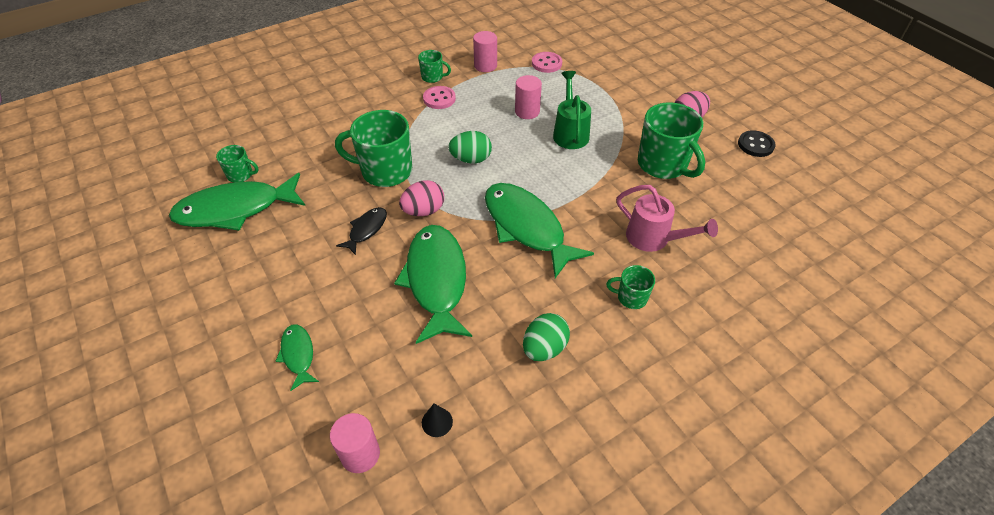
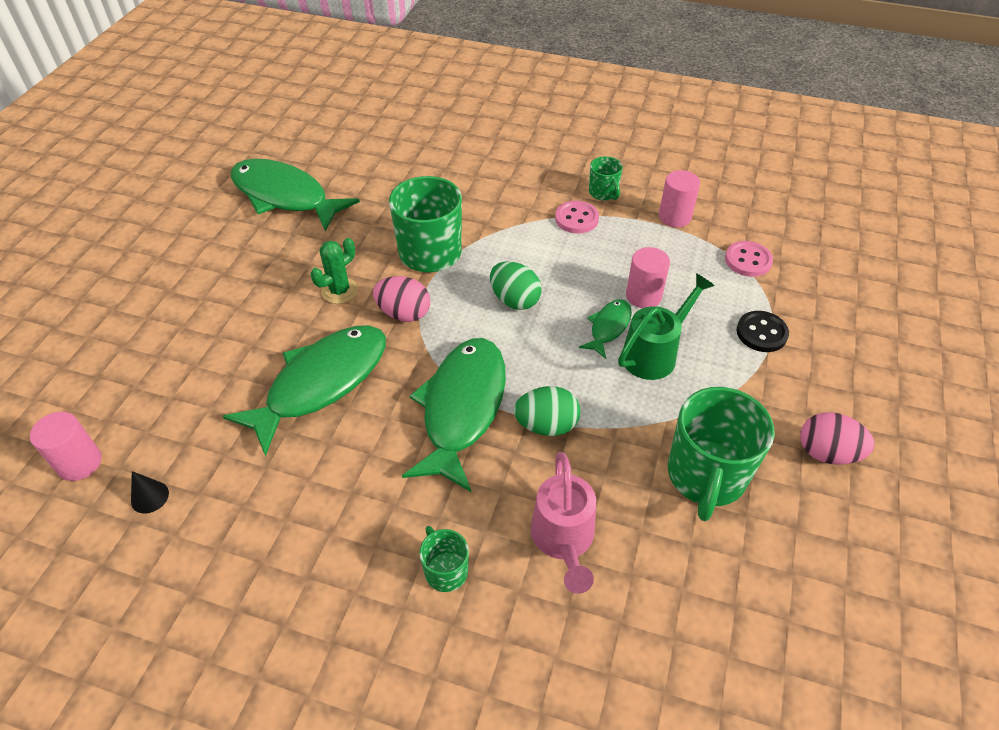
camera: 50 degrees right, 0 degrees up
(241, 175) = (327, 170): green mug -> none
(298, 355) = (157, 347): green fish -> green fish (608, 327)
(366, 230) = (339, 291): black fish -> green cactus
(544, 348) = (304, 530): green egg -> green egg (546, 425)
(755, 145) = (874, 562): black button -> black button (761, 333)

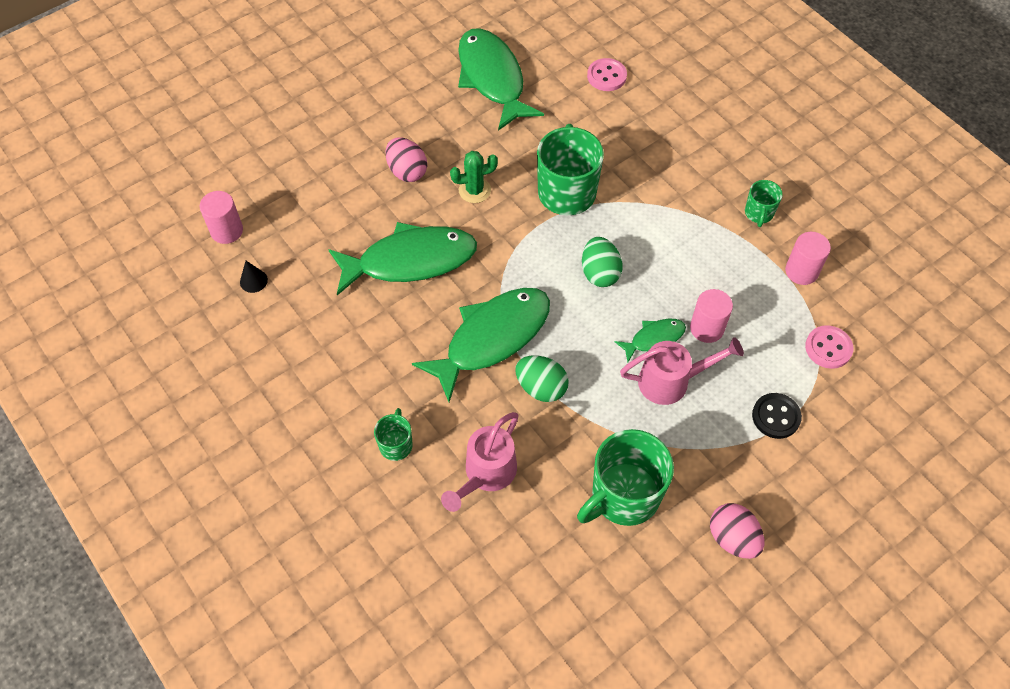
camera: 35 degrees right, 10 degrees up
(404, 313) = (507, 237): pink egg -> pink egg (407, 171)
(576, 219) = (713, 226): pink button -> pink button (606, 76)
(654, 353) = (671, 381): green watering can -> pink watering can

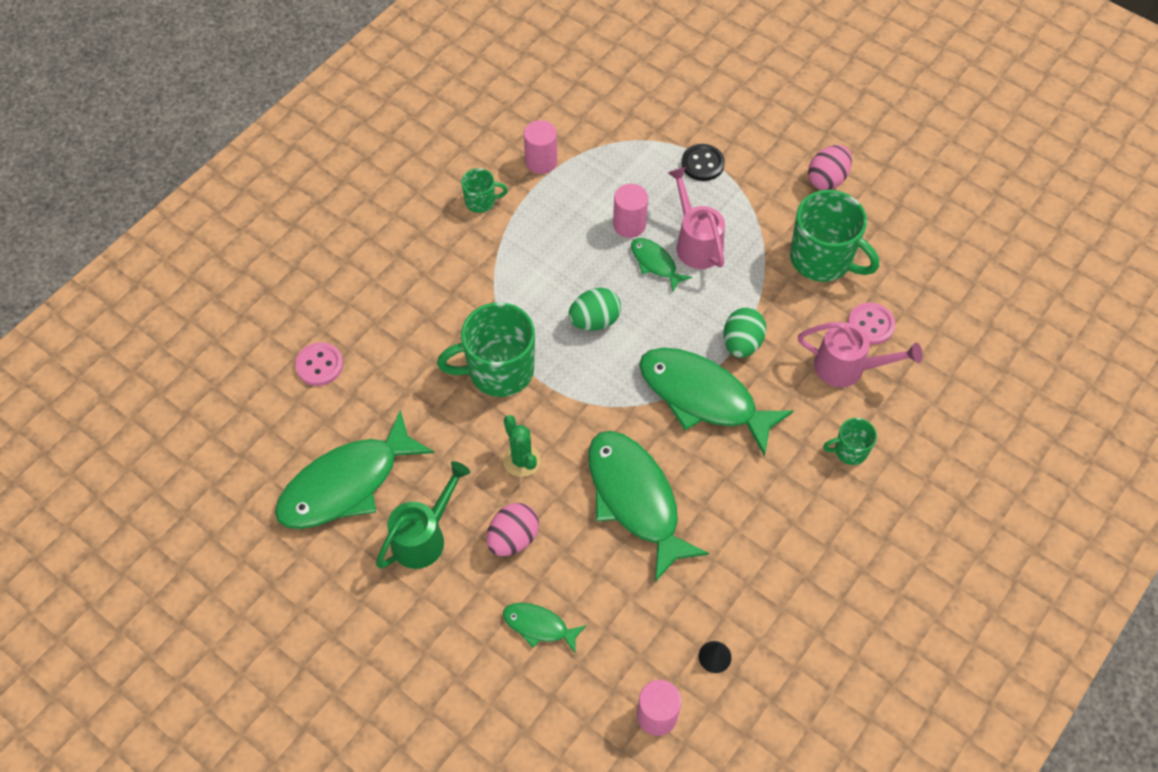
camera: 105 degrees left, 0 degrees up
(328, 173) = (539, 626): none -> green fish
(430, 117) = (424, 537): none -> green watering can
(828, 348) = (619, 135): pink button -> pink button (870, 325)

